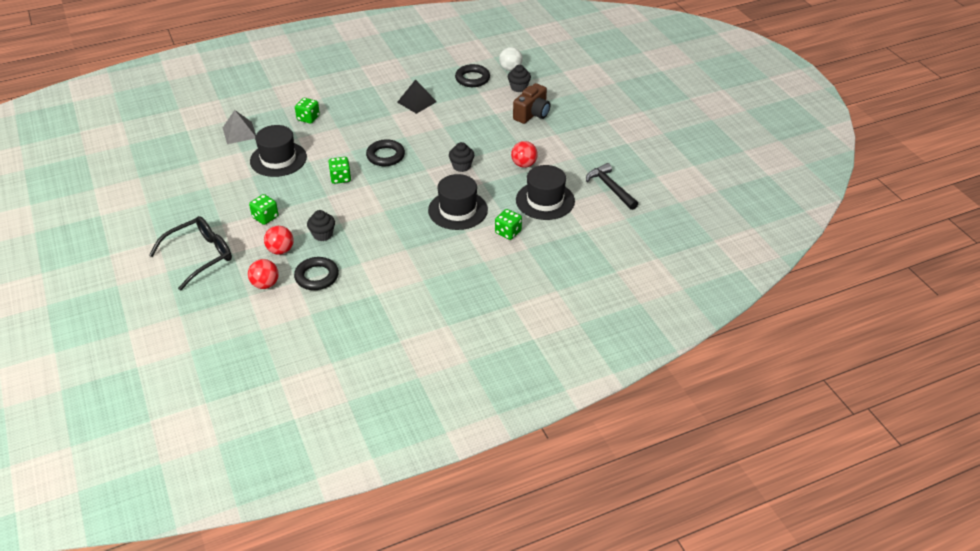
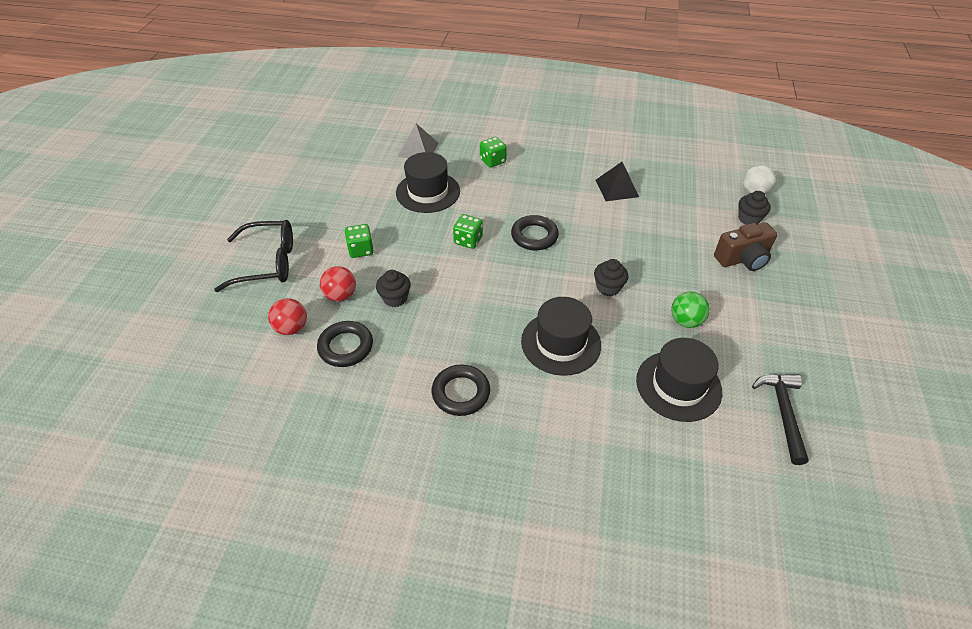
camera: 35 degrees right, 5 degrees up
(472, 79) = (700, 186): black ring -> black ring (461, 393)
(508, 232) = (598, 406): green dice -> none
(524, 164) = (685, 321): red ball -> green ball

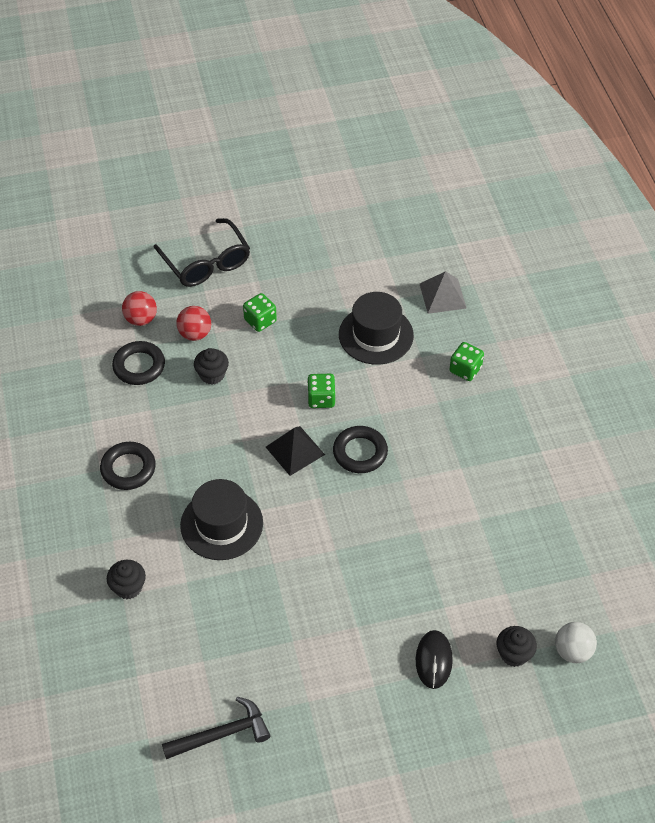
camera: 65 degrees right, 5 degrees up
(608, 287) = (317, 542): black cupcake -> black cupcake (128, 587)
(616, 188) = (490, 503): black pyramid -> black pyramid (295, 450)
(678, 385) = (215, 636): black hat -> none
(685, 321) = (304, 624): green ball -> none
(742, 259) = (434, 660): brown camera -> black mouse

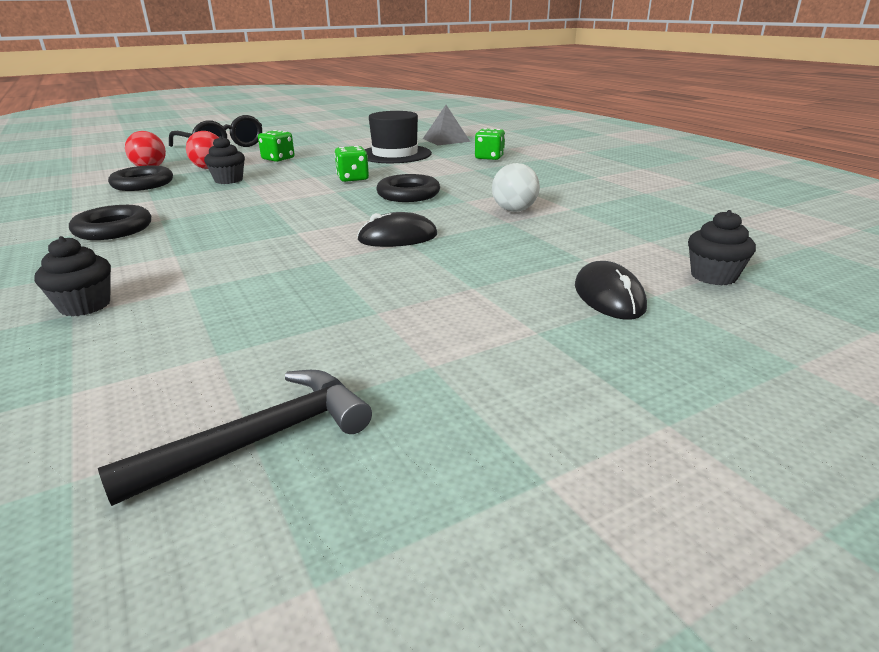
camera: 15 degrees left, 25 degrees down
(221, 524) = (244, 245): black hat -> none
(295, 450) = (332, 200): black pyramid -> none
(329, 539) = (398, 238): none -> black mouse
(572, 651) = (784, 264): white ball -> white ball (514, 210)

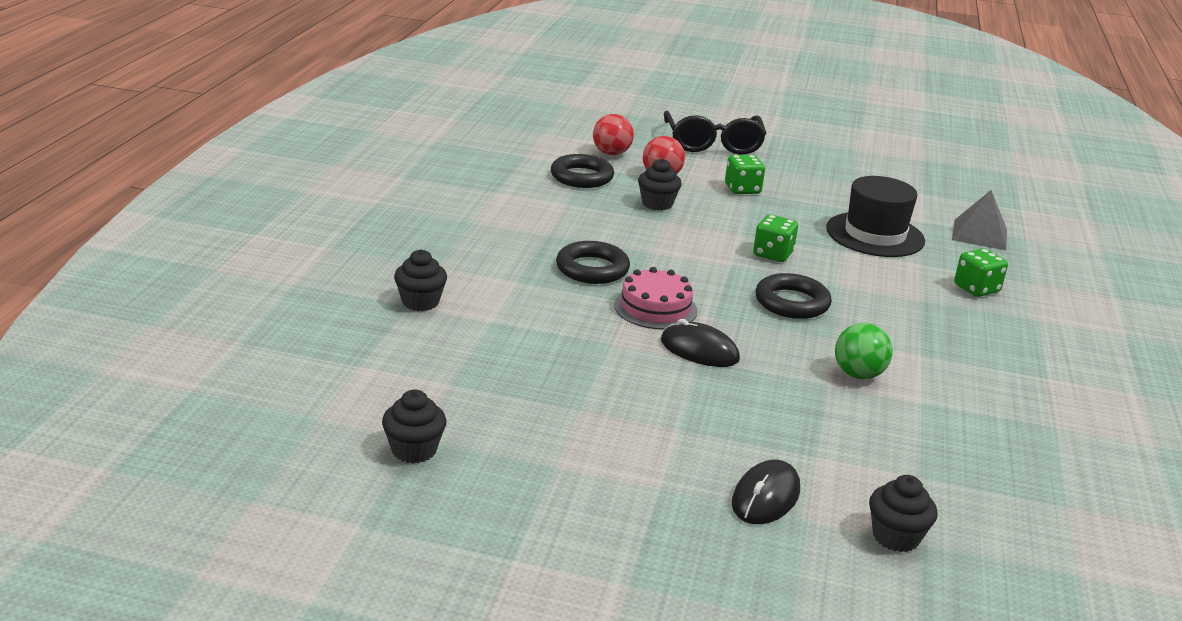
camera: 40 degrees right, 0 degrees up
(113, 229) = (505, 229): black ring -> black ring (592, 269)
(261, 439) = (414, 450): black hammer -> black cupcake
(323, 228) = (655, 308): none -> pink cake
(514, 210) = (858, 374): white ball -> green ball

